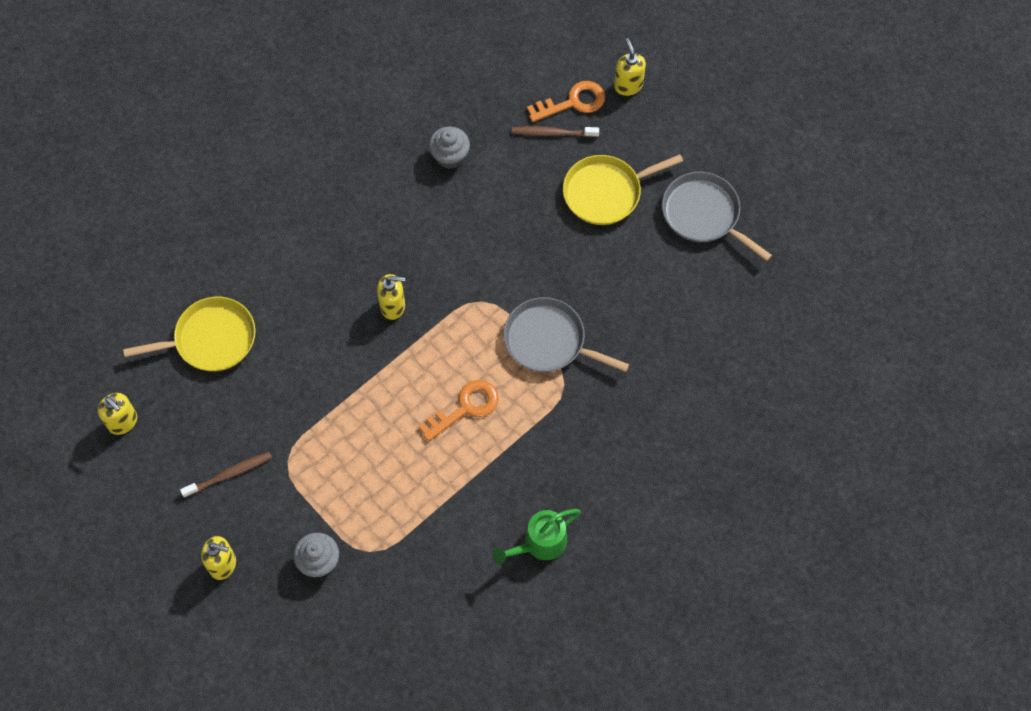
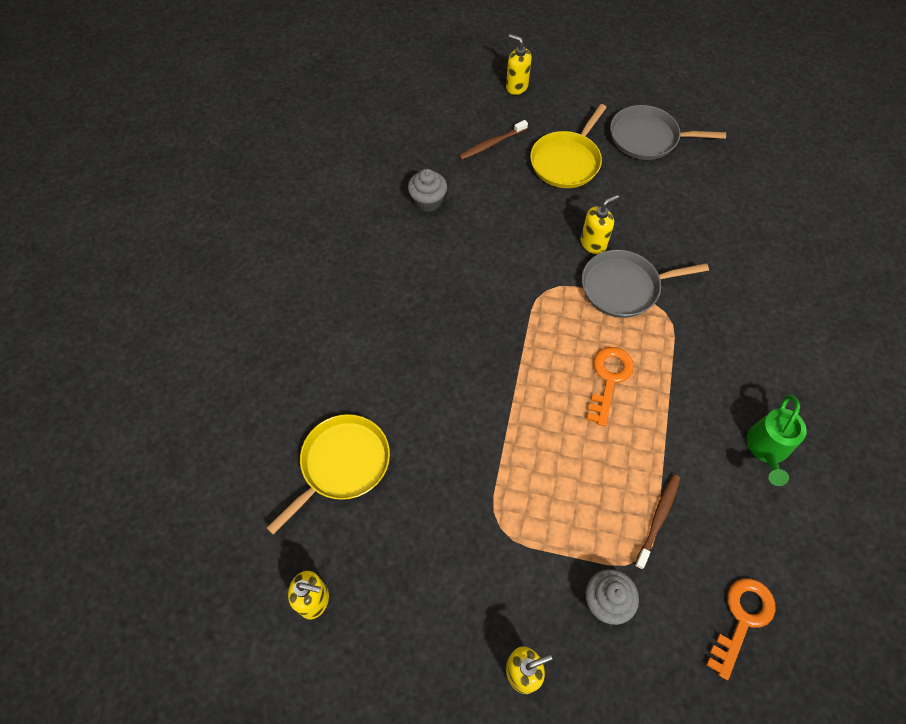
camera: 35 degrees left, 5 degrees down
(229, 474) = (457, 578): brown toothbrush -> brown toothbrush (658, 519)
(393, 306) = (480, 337): yellow soap dispenser -> yellow soap dispenser (593, 243)
(573, 102) = (487, 117): orange key -> orange key (742, 619)

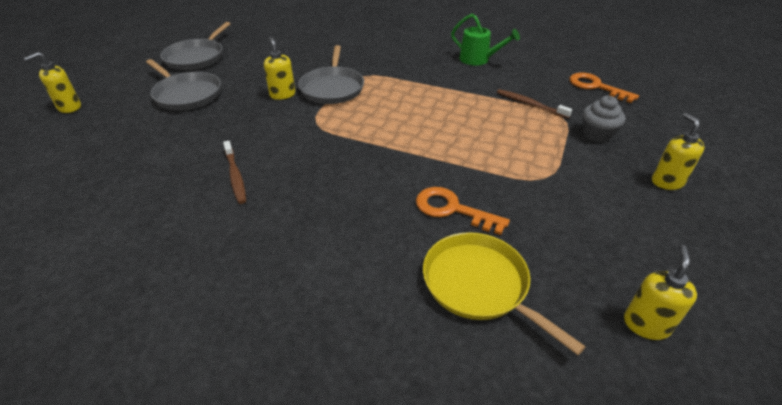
camera: 80 degrees left, 20 degrees down
(428, 201) = (162, 181): grey cupcake -> none
(491, 144) = (125, 130): brown toothbrush -> brown toothbrush (235, 176)
(566, 161) = (186, 94): yellow pan -> grey pan
(609, 379) = (413, 106): orange key -> orange key (452, 209)

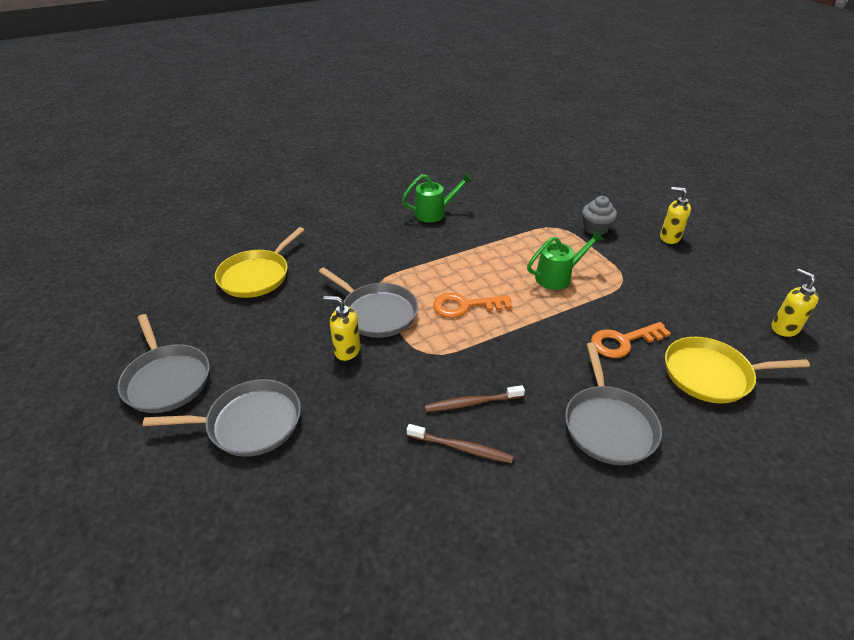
camera: 50 degrees left, 0 degrees up
(69, 107) = (131, 554): yellow soap dispenser -> none
(313, 38) = (257, 276): none -> yellow pan
(332, 239) = (608, 425): none -> grey pan
(490, 142) = (558, 276): none -> green watering can
(530, 104) = (528, 230): brown toothbrush -> brown toothbrush (471, 403)
(596, 87) = (538, 191): orange key -> orange key (465, 306)

